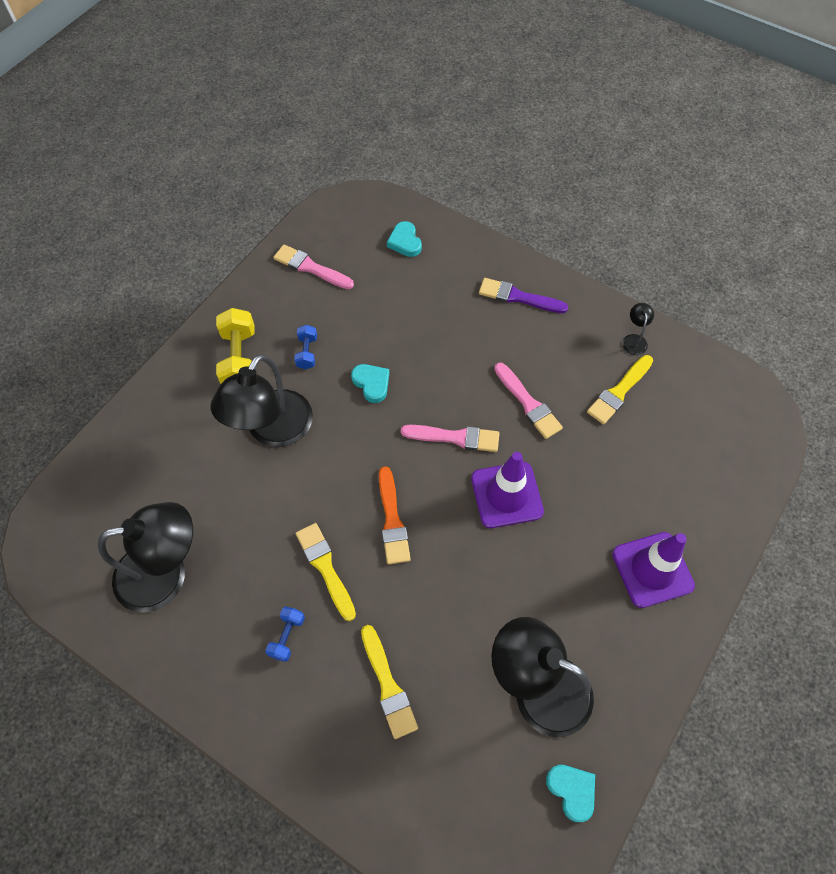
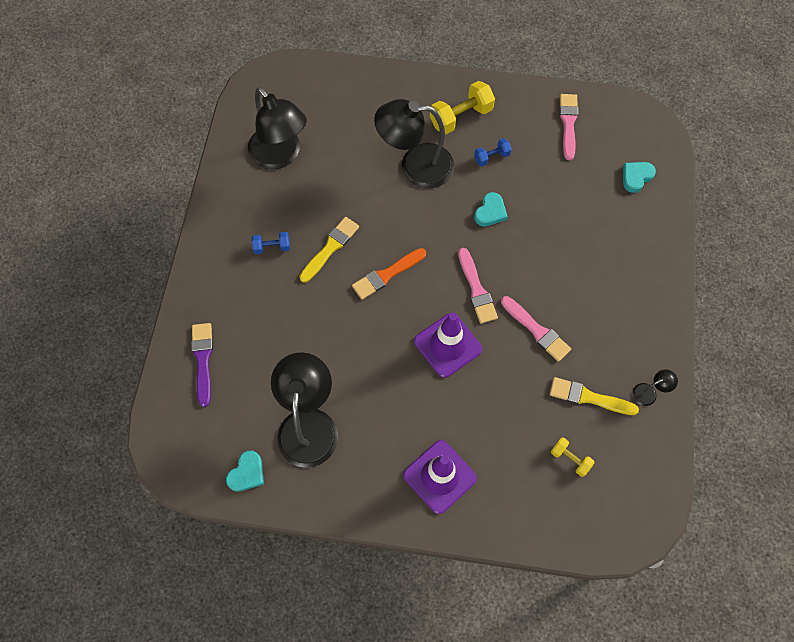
camera: 65 degrees right, 5 degrees up
(388, 685) = (267, 324): yellow brush -> none
(518, 297) = (635, 284): purple brush -> purple brush (203, 360)
(528, 403) = (537, 330): pink brush -> pink brush turned 75 degrees counterclockwise
(676, 438) = (570, 459): none -> yellow dumbbell

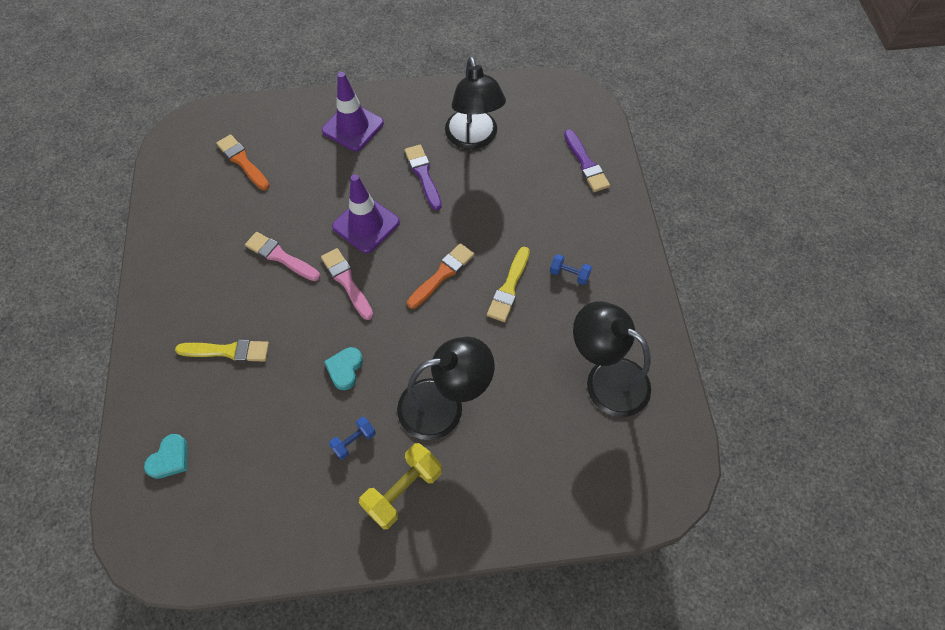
camera: 165 degrees right, 5 degrees down
(247, 473) = (510, 97): turquoise heart -> none
(272, 247) = (569, 274): blue dumbbell -> blue dumbbell turned 45 degrees clockwise
(376, 390) = (423, 175): none -> purple brush
(568, 123) = (259, 518): pink brush -> none
(570, 459) = (242, 161): yellow dumbbell -> orange brush
(588, 397) = (227, 210): yellow brush -> yellow brush (228, 351)
(649, 392) = (168, 227): black lamp -> none

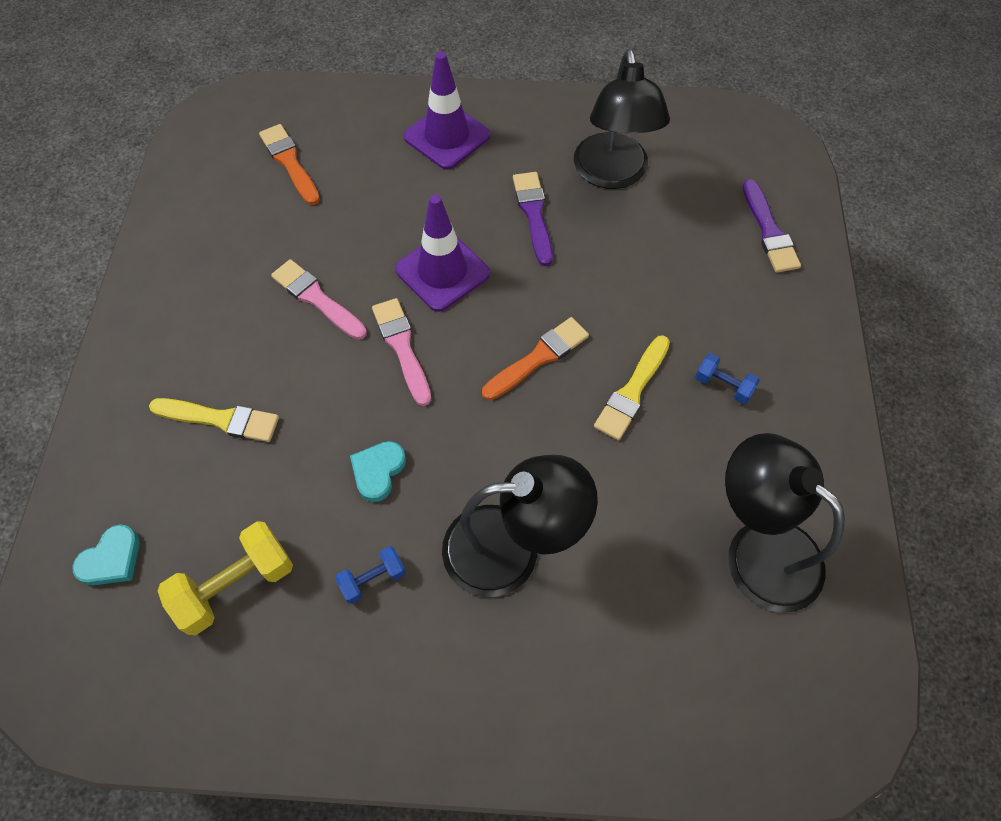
camera: 10 degrees right, 0 degrees up
(403, 490) = (431, 665): yellow dumbbell -> yellow dumbbell (235, 585)

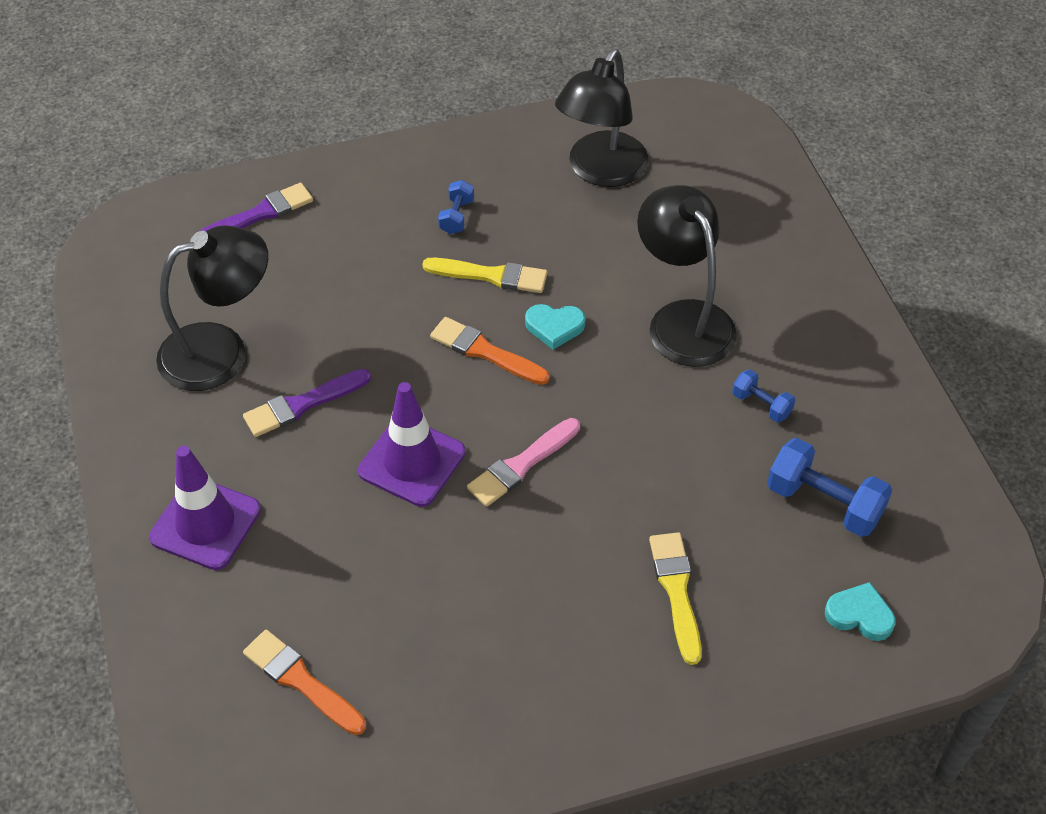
camera: 110 degrees left, 10 degrees down
(235, 585) = (824, 503): yellow dumbbell -> blue dumbbell
(289, 162) = (301, 681): orange brush -> orange brush turned 90 degrees clockwise
(316, 298) = (494, 565): pink brush -> none
(378, 471) = (663, 436): turquoise heart -> turquoise heart (554, 327)

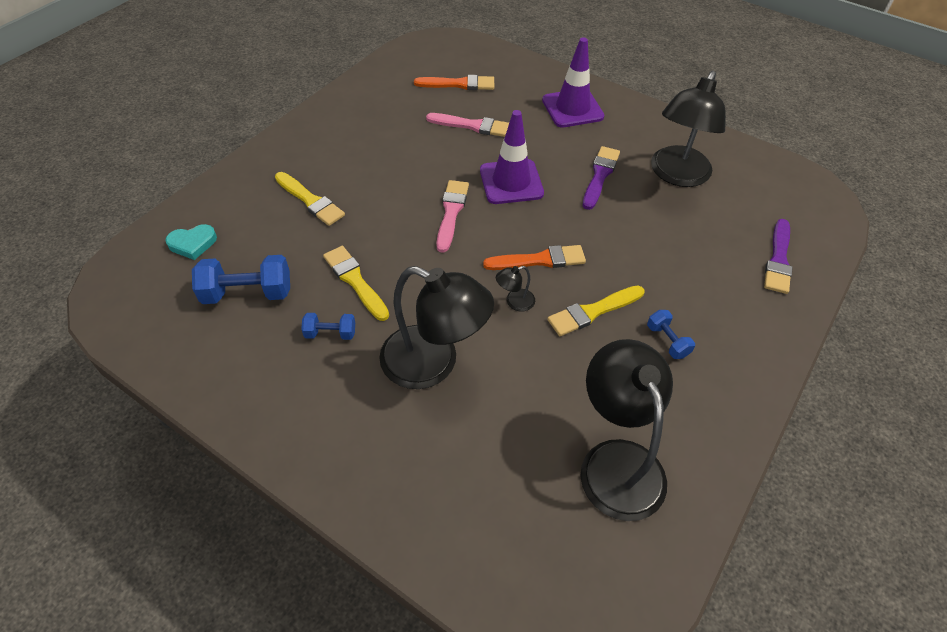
camera: 140 degrees right, 0 degrees up
(365, 582) = (472, 126): none -> pink brush
(554, 327) = (514, 302): turquoise heart -> black lamp
(697, 446) = (355, 281): none -> yellow brush

